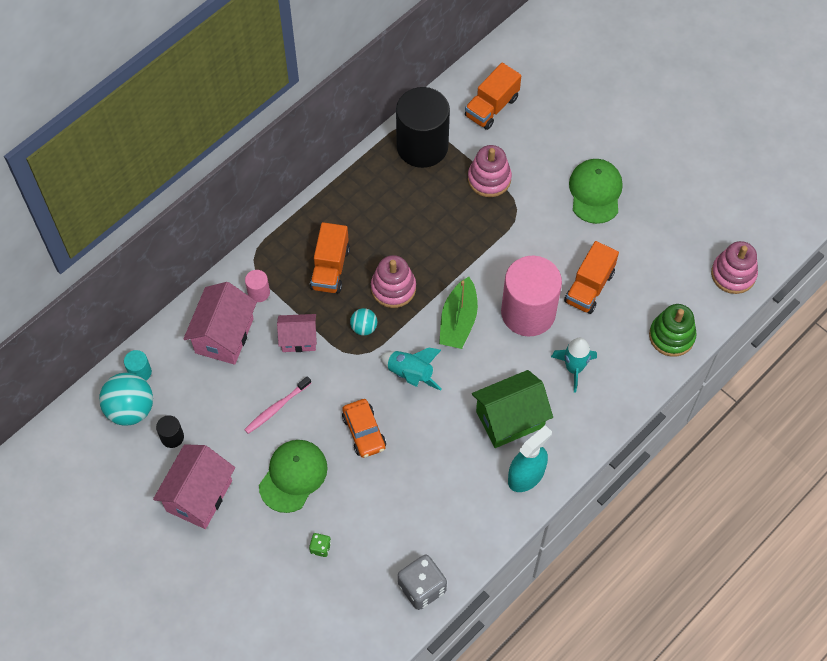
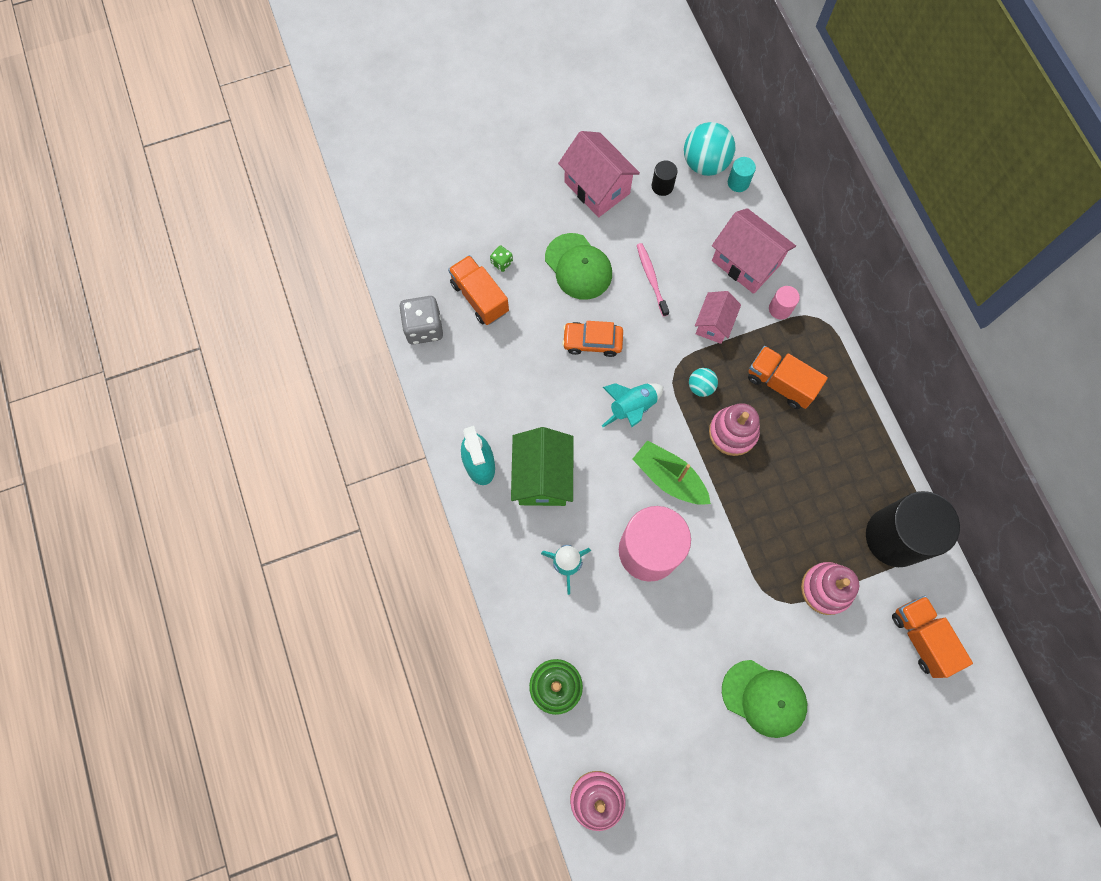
camera: 115 degrees right, 10 degrees up
(589, 287) = (650, 629): orange truck -> orange truck (479, 297)

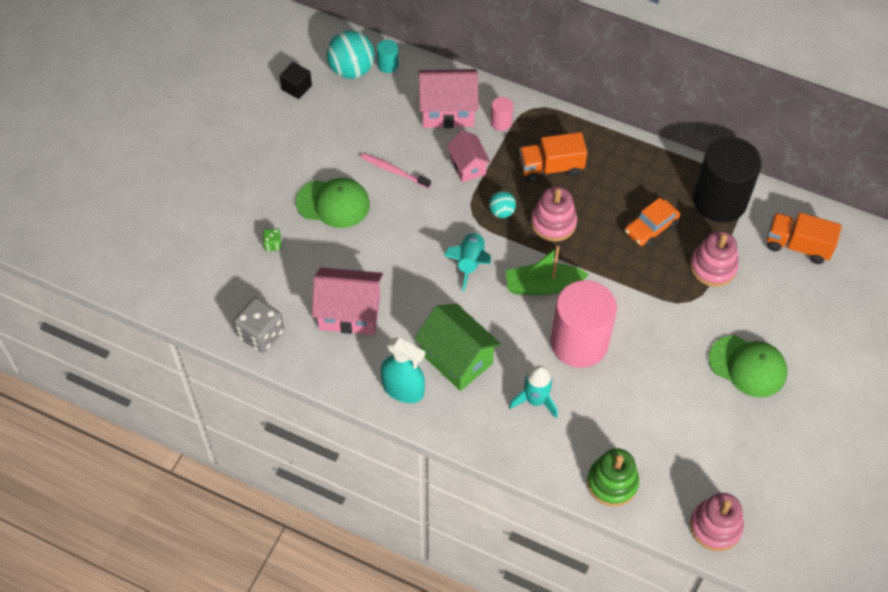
camera: 45 degrees left, 15 degrees down
(479, 297) = (282, 280): orange truck -> none
(592, 342) = (396, 243): orange car -> orange car (651, 228)
(597, 187) = (290, 142): pink house -> pink house (349, 313)
(647, 144) = (296, 87): none -> black cube
(662, 186) = (337, 106): black cylinder -> none
(764, 698) = (747, 366): green cap -> green cap turned 45 degrees clockwise

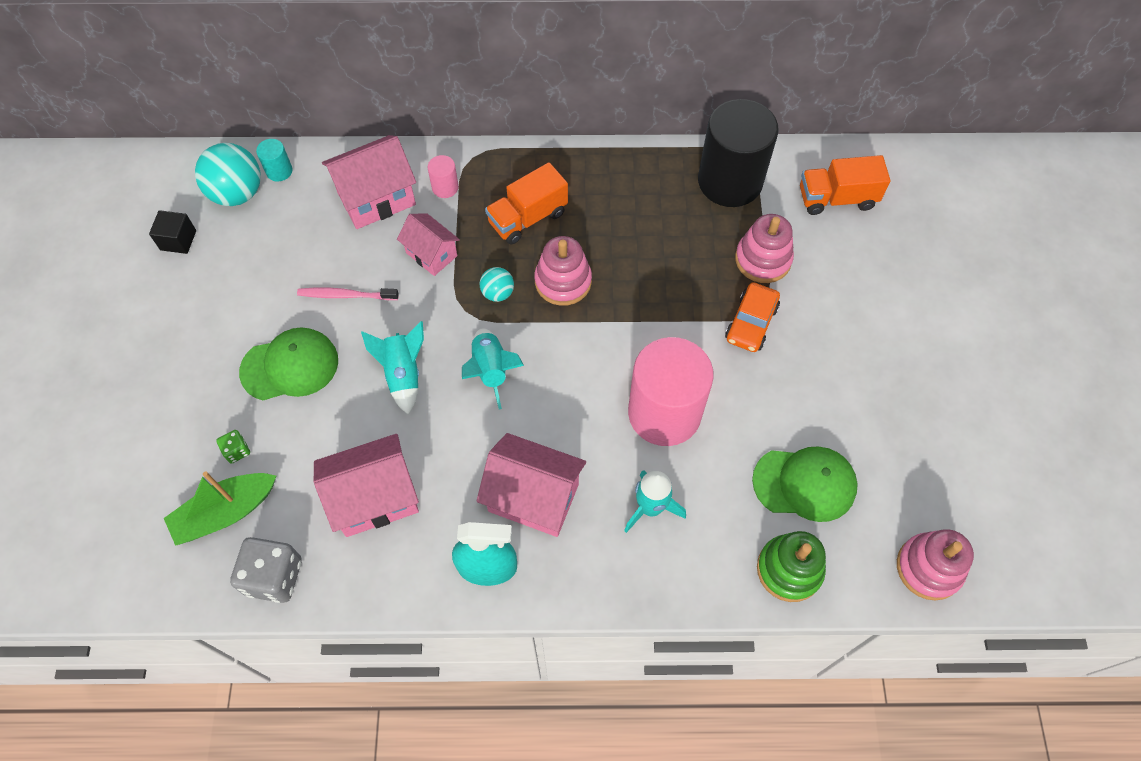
camera: 25 degrees left, 5 degrees up
(407, 240) = (403, 374): none -> turquoise rocket
(457, 359) = (533, 497): green house -> pink house
(543, 286) = (588, 362): green boat -> green boat (225, 512)
(651, 228) = (673, 242): orange car -> orange car (751, 323)
(747, 366) = (859, 358): green cap -> green cap (805, 484)

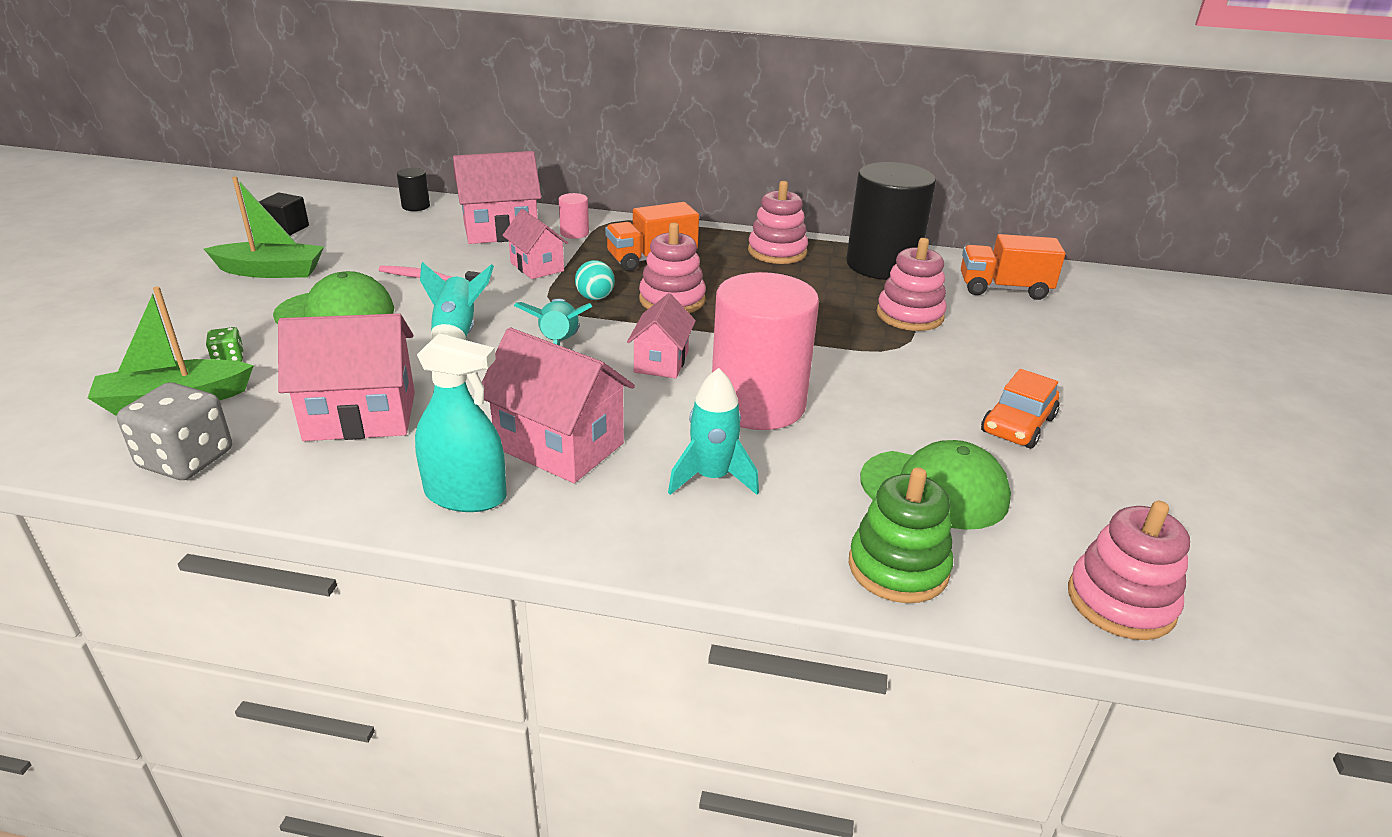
camera: 10 degrees right, 30 degrees down
(202, 316) = (271, 271): none -> green boat
(237, 193) = (366, 212): turquoise ball -> none
(279, 171) = (416, 206): turquoise cylinder -> black cylinder
(578, 374) = (661, 362): none -> pink house
(635, 179) = (777, 252): none -> pink stacking toy
(751, 323) = (886, 355): orange car -> orange car (1017, 425)

